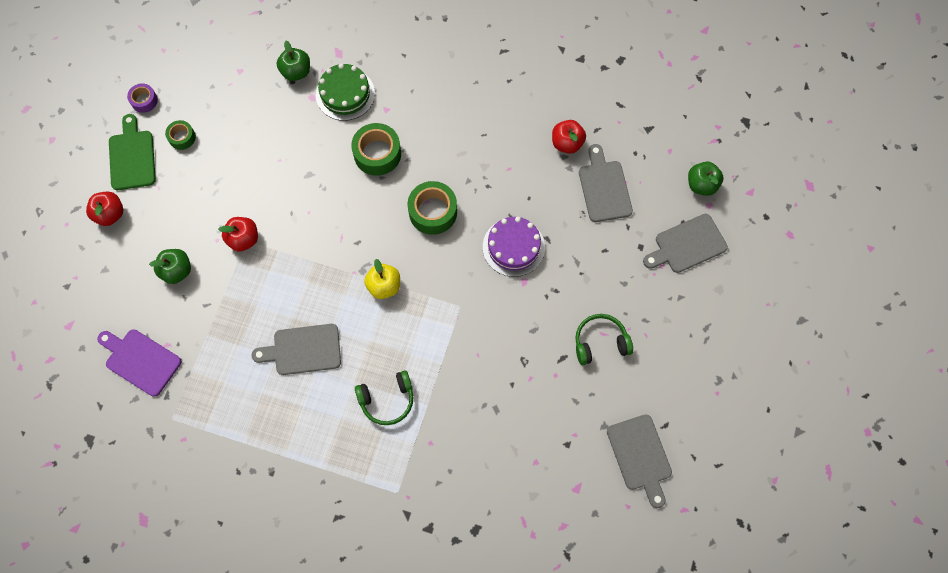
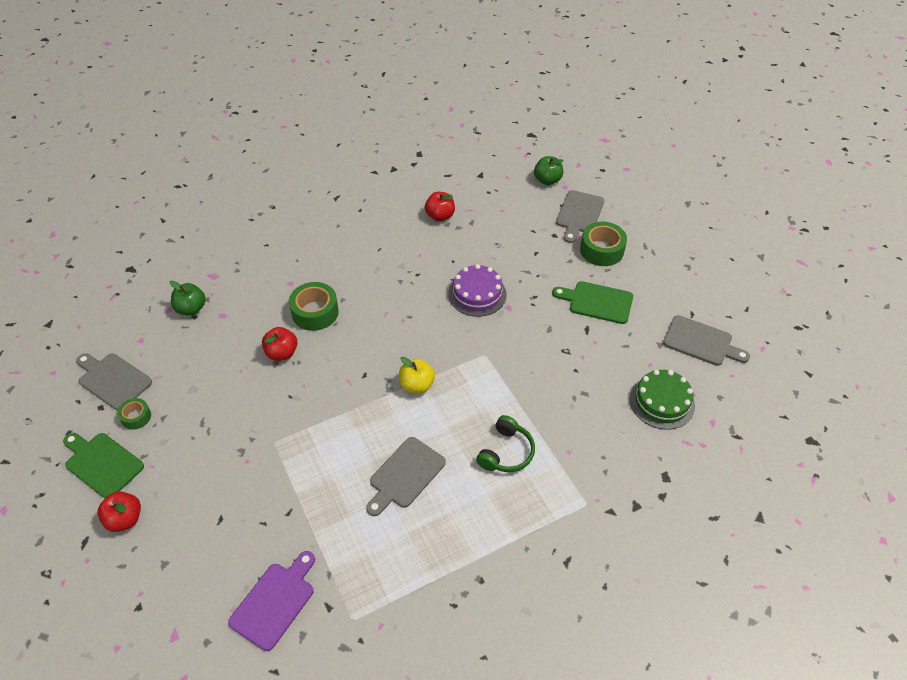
camera: 45 degrees left, 20 degrees down
(140, 360) = (275, 602): purple cutting board -> purple cutting board turned 135 degrees clockwise
(144, 100) = (71, 417): purple tape -> none
(177, 271) = (235, 510): green apple -> none
(243, 239) = (270, 442): red apple -> red apple (282, 353)
(345, 94) = (247, 295): green cake -> green cake (662, 402)
(433, 212) = (397, 316): green tape -> green tape (601, 250)
(600, 342) = (597, 302): green headphones -> green cutting board
(604, 188) = (493, 222): grey cutting board -> grey cutting board (113, 380)

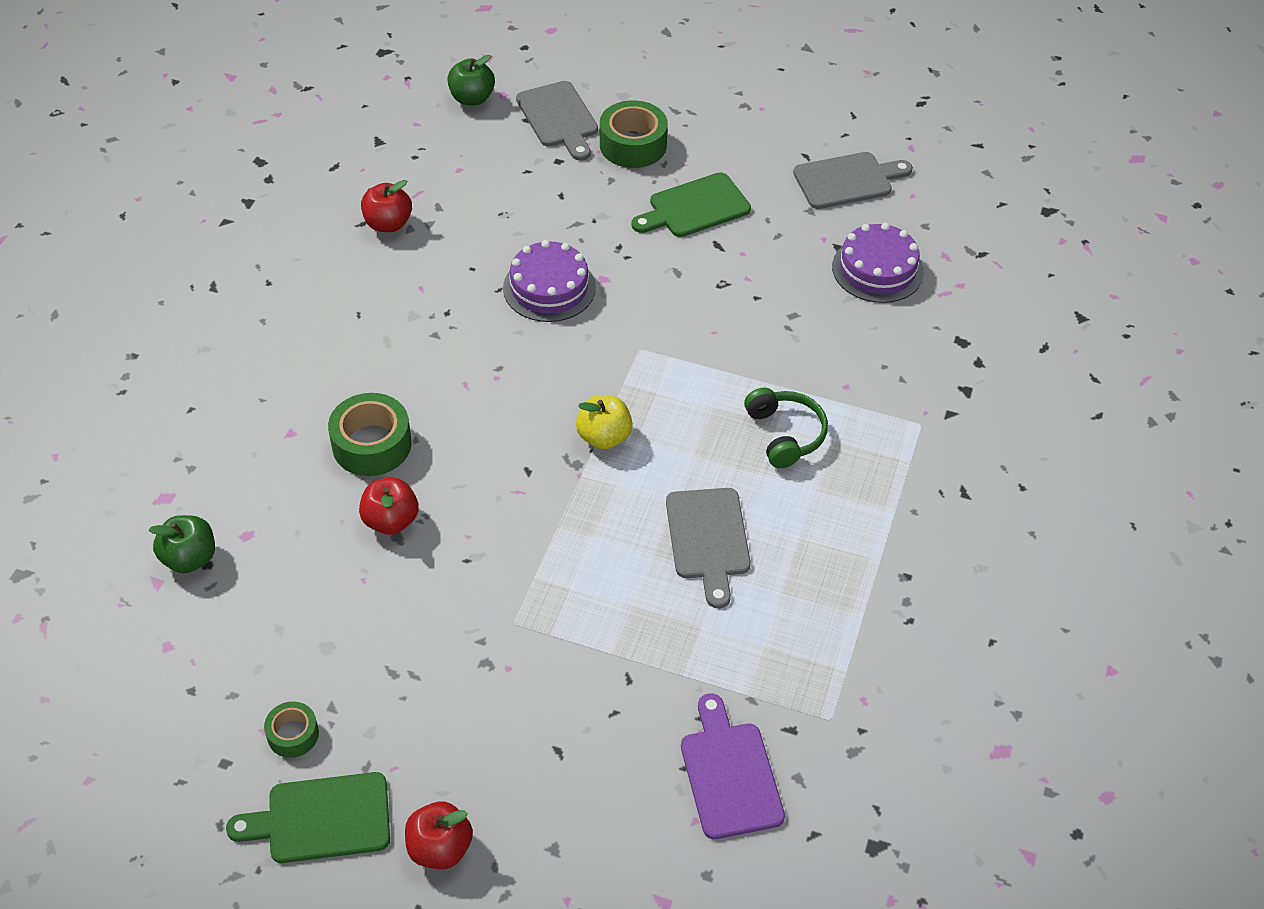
camera: 45 degrees left, 0 degrees up
(113, 380) = (196, 720): grey cutting board -> none
(662, 402) = (877, 269): green cake -> purple cake

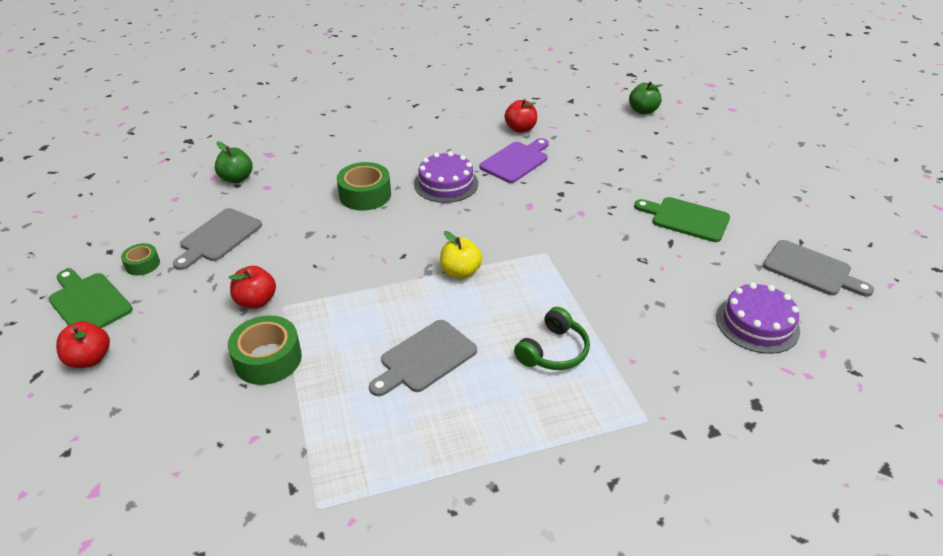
camera: 55 degrees right, 10 degrees down
(391, 521) = (318, 226): red apple -> red apple (256, 301)
(549, 288) = (547, 197): purple cake -> purple cake (446, 183)
(558, 118) = (674, 141): grey cutting board -> grey cutting board (218, 237)
(633, 145) = (697, 174): green tape -> green tape (268, 359)
(729, 774) = (228, 472): purple cutting board -> purple cutting board (516, 161)

